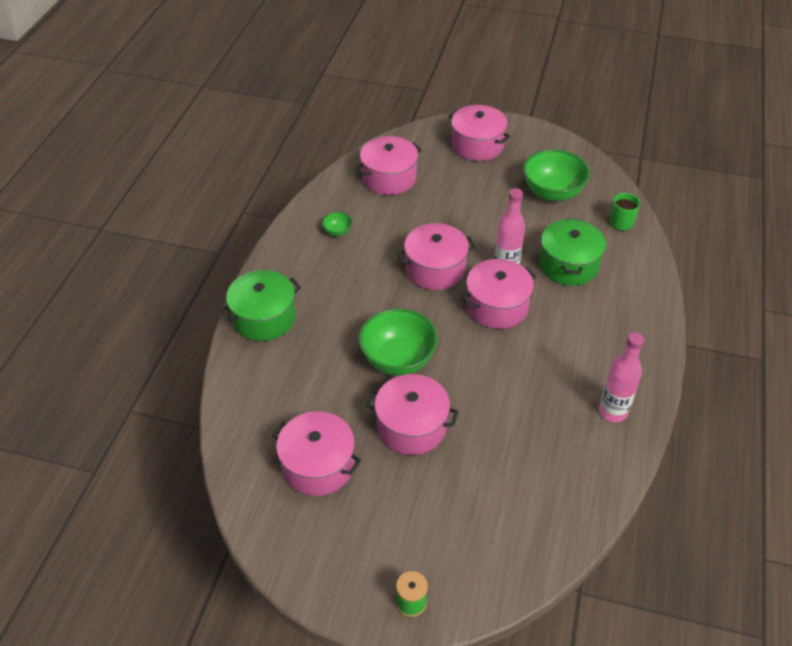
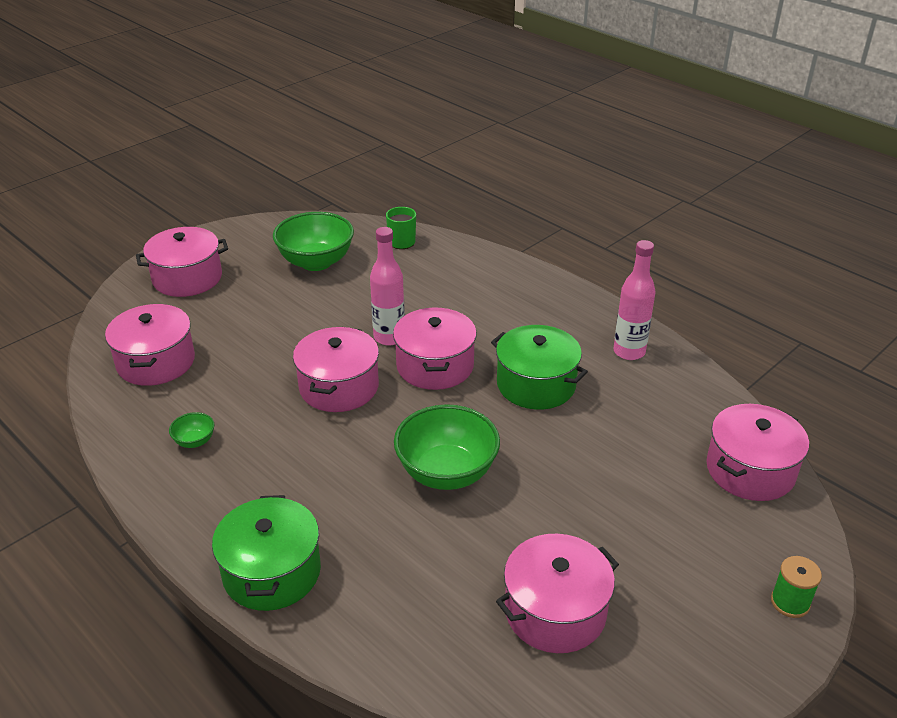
camera: 60 degrees left, 10 degrees down
(411, 426) = (552, 502): pink pot -> pink pot (750, 470)
(568, 265) = (423, 296): green pot -> green pot (536, 384)

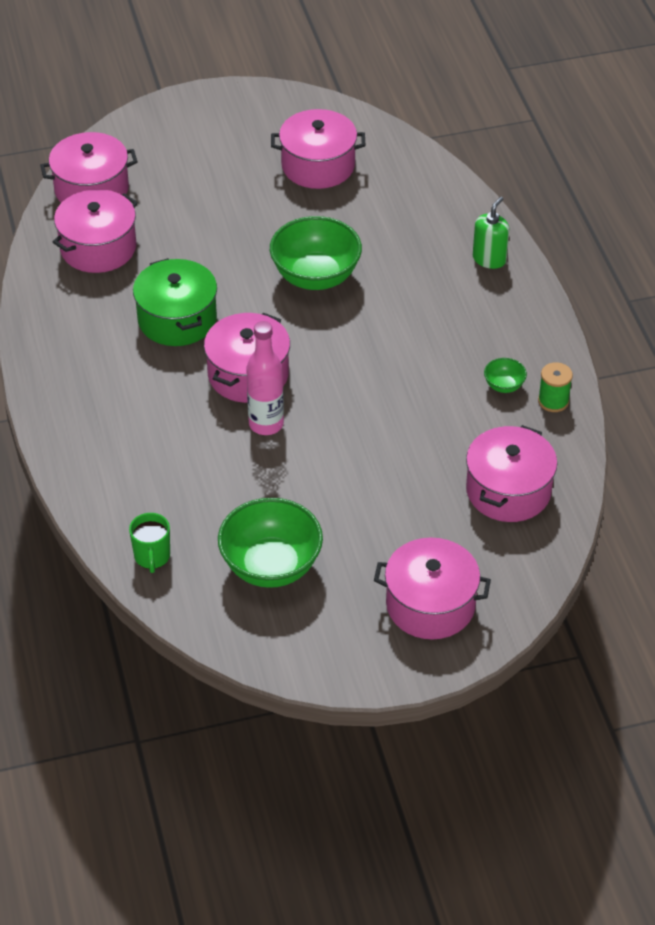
camera: 150 degrees left, 10 degrees up
(272, 572) = (489, 259): green pot -> green soap dispenser
(339, 387) = (350, 388): pink pot -> pink pot (98, 247)
(629, 352) = (64, 316): pink bottle -> none
(790, 602) = (169, 115): green spool -> green spool (553, 401)

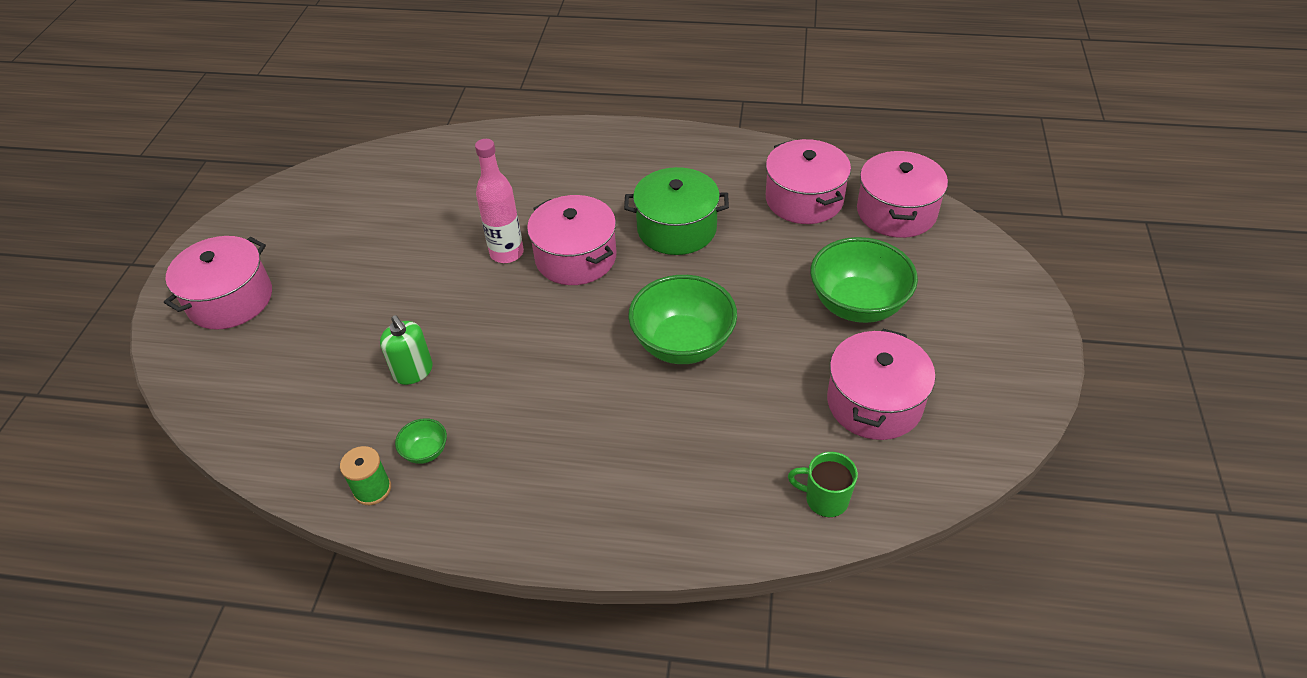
camera: 115 degrees right, 0 degrees up
(152, 557) = (420, 157): green mug -> green mug (825, 499)
(271, 566) = (355, 216): green bowl -> green bowl (857, 305)
(489, 259) = (628, 518): green soap dispenser -> green soap dispenser (413, 371)
(508, 490) = (294, 401): pink pot -> none

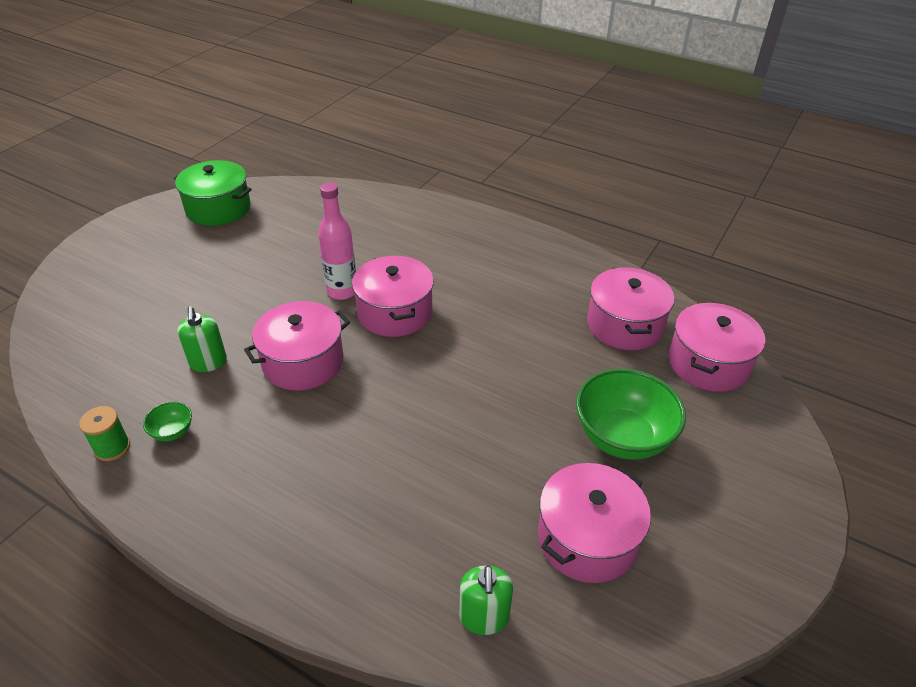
camera: 20 degrees right, 5 degrees down
(230, 299) = (120, 262): pink pot -> pink pot (303, 362)
(676, 228) = (494, 315): green pot -> green pot (218, 208)
(683, 344) = (439, 417): green bowl -> none
(825, 499) = (484, 617): green mug -> green soap dispenser

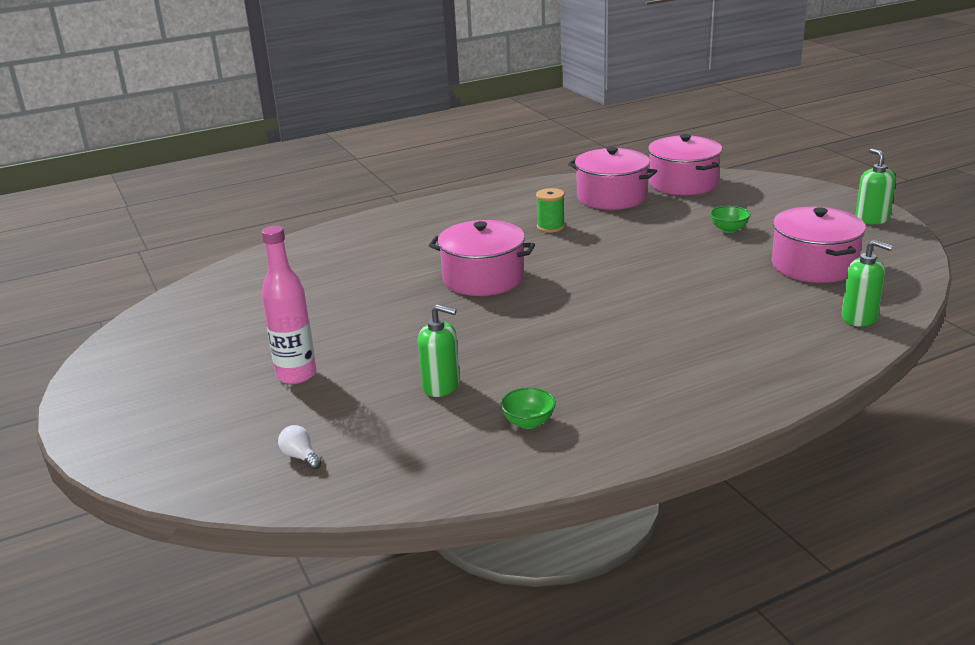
camera: 55 degrees left, 15 degrees down
(90, 336) = (300, 457): none -> white light bulb
(112, 448) = (516, 463): green spool -> green spool (550, 227)
(218, 208) = (163, 337): green pot -> none
(303, 362) = (501, 335): pink pot -> none
(342, 291) = (419, 296): pink bottle -> pink bottle (296, 375)
(622, 437) = (728, 229): green bowl -> green bowl, size x0.44
(763, 562) = (871, 219): none -> green soap dispenser

